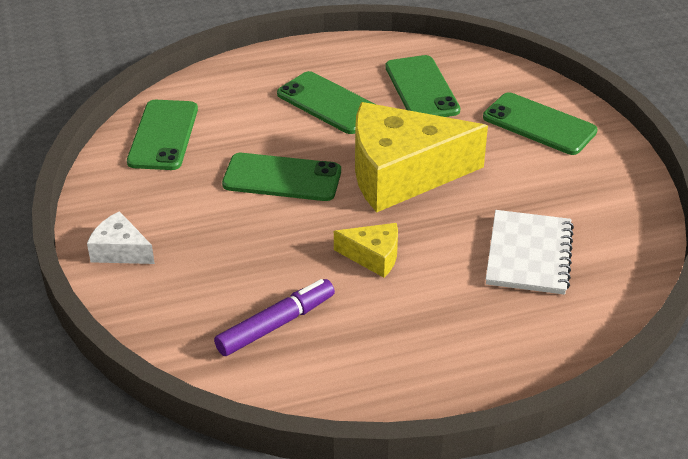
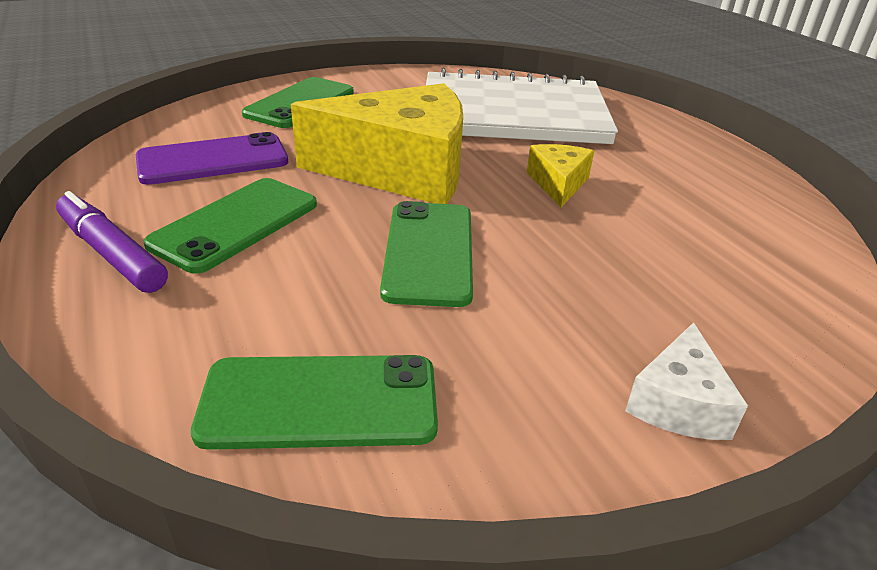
camera: 100 degrees left, 5 degrees down
(276, 324) = (712, 237): purple marker -> purple marker (111, 254)
(401, 174) = (401, 170): yellow cheese -> yellow cheese turned 75 degrees counterclockwise
(421, 89) = (213, 160): green phone -> purple phone
(529, 255) = (513, 114): white notebook -> white notebook, size x1.78

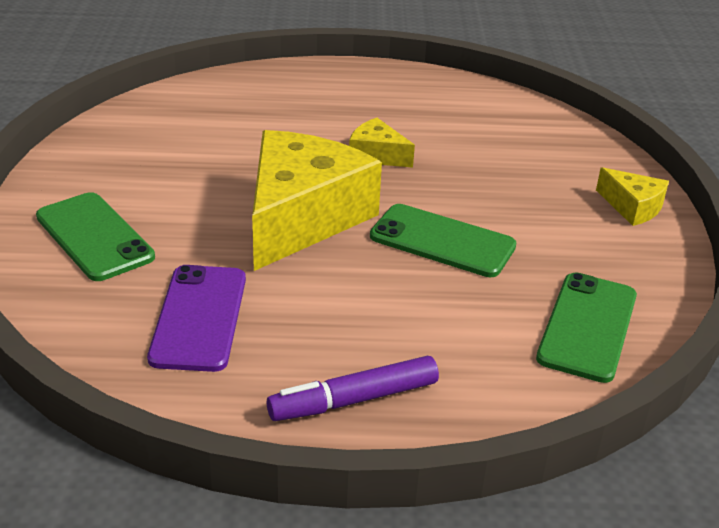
camera: 65 degrees left, 0 degrees up
(235, 224) = (342, 324): green phone -> none
(513, 114) = (231, 129): white notebook -> none
(678, 403) = (632, 207): white cheese -> yellow cheese

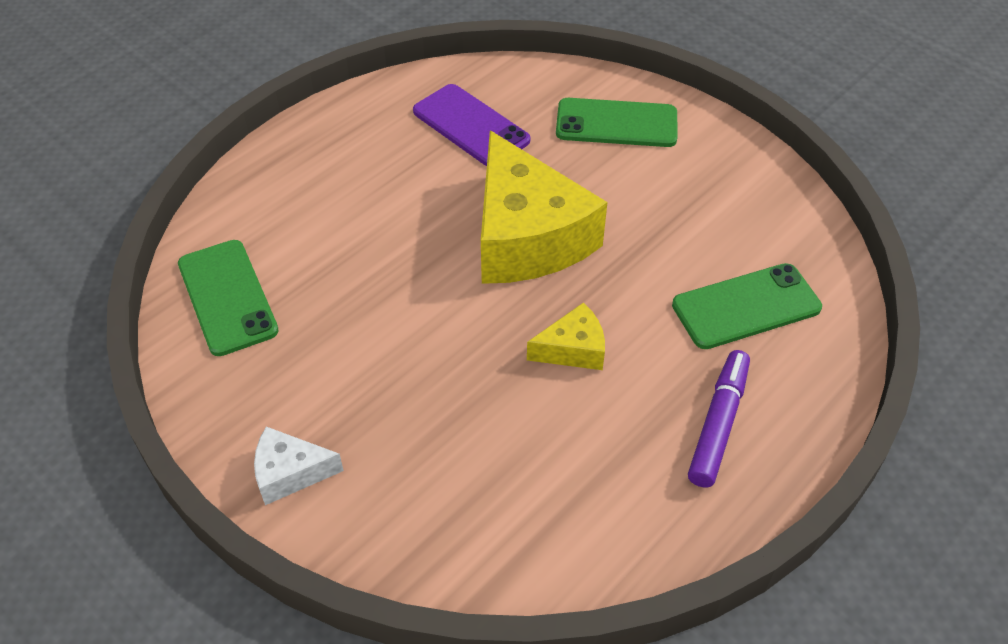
camera: 135 degrees right, 15 degrees up
(354, 400) = (322, 145): purple marker -> purple marker (718, 424)
(442, 241) = (405, 295): green phone -> green phone (746, 307)
(632, 207) = (290, 473): yellow cheese -> white cheese

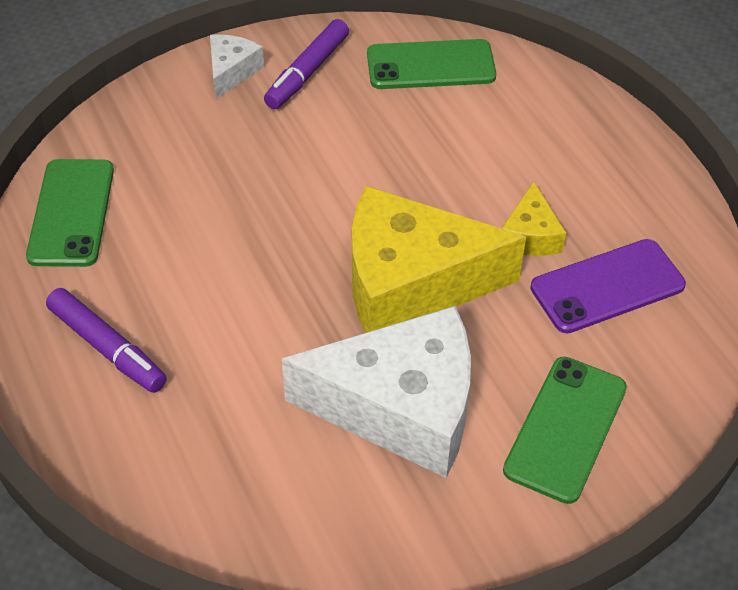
camera: 110 degrees right, 0 degrees up
(270, 399) = (307, 72): none -> purple marker
(573, 349) = (250, 272): yellow cheese -> yellow cheese (530, 235)
(653, 210) = (401, 407): none -> white cheese
(746, 307) = (224, 433): green phone -> green phone (71, 213)

